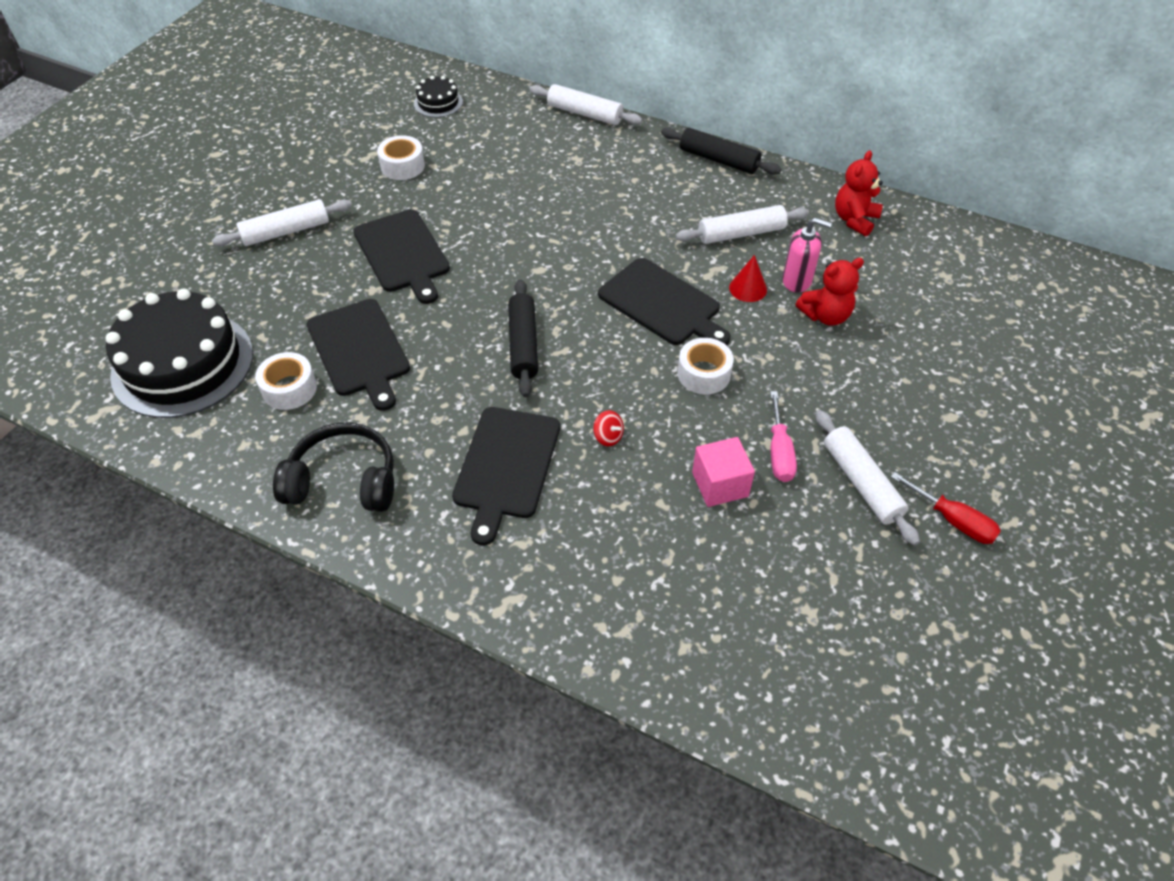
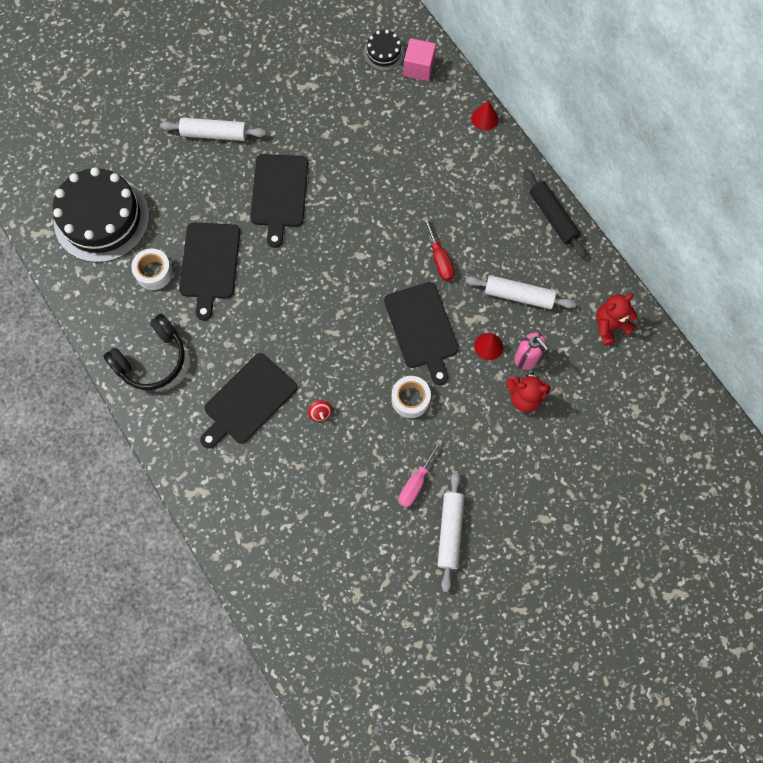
camera: 30 degrees right, 20 degrees up
(344, 481) = (152, 359): black headphones -> black headphones turned 105 degrees clockwise
(402, 166) = (323, 108): white tape -> none
(523, 344) = (312, 314): black rolling pin -> none
(584, 114) = (484, 118): white rolling pin -> red cone
(720, 484) = (364, 484): pink cube -> pink cube (419, 68)
(953, 520) = (485, 588): red screwdriver -> red screwdriver (439, 259)

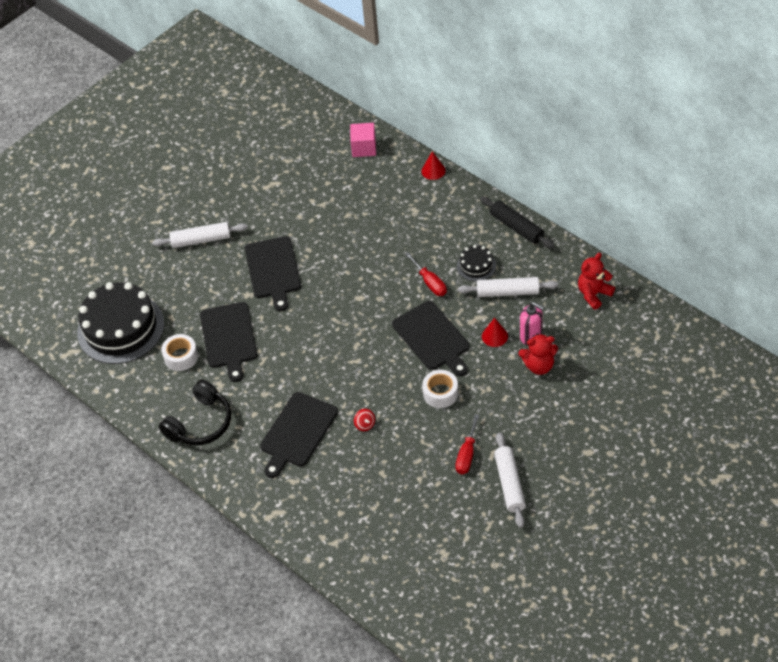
camera: 10 degrees left, 20 degrees down
(384, 53) = (330, 144): black cake -> black cake (476, 266)
(416, 482) = (467, 454): pink screwdriver -> red screwdriver

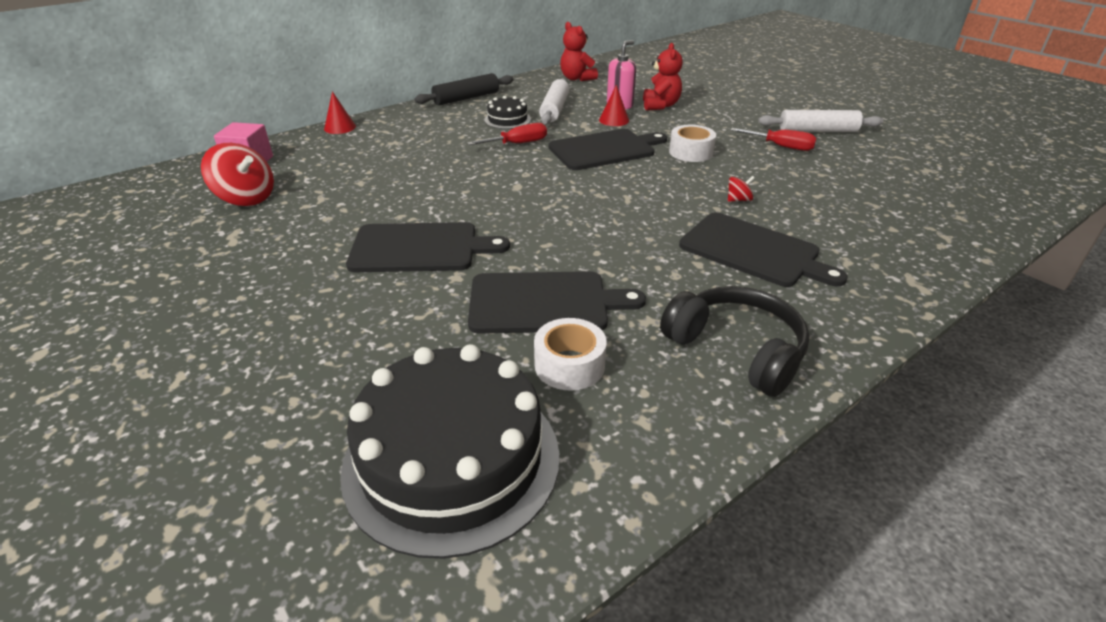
camera: 85 degrees left, 15 degrees down
(201, 240) = (287, 319): white rolling pin -> none
(316, 169) = (246, 198): none -> red spinning top

